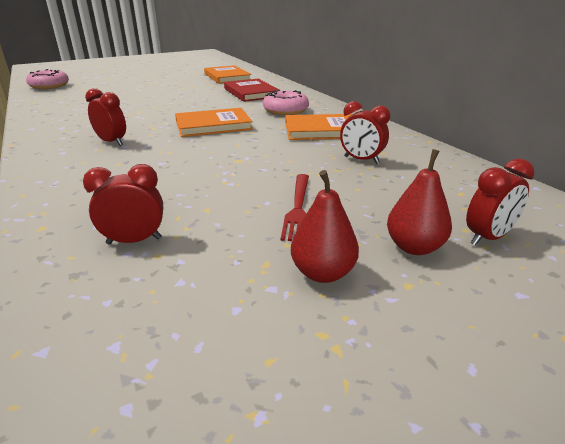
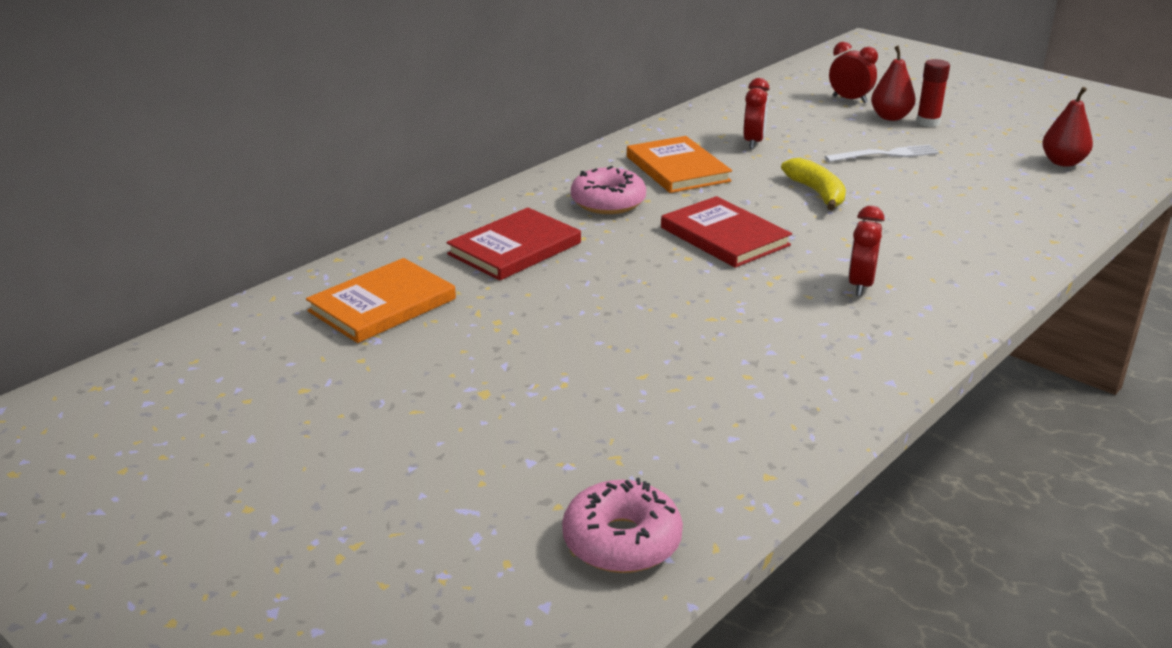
camera: 110 degrees left, 0 degrees up
(134, 241) = (1012, 199): red clock -> none
(213, 125) = (724, 236): orange book -> red book
(244, 160) = (817, 193): none -> yellow banana
(298, 208) = (886, 154): red fork -> white fork
(322, 273) = (956, 137): red pear -> red pear (1063, 162)
(388, 271) = (928, 122): none -> red glue stick

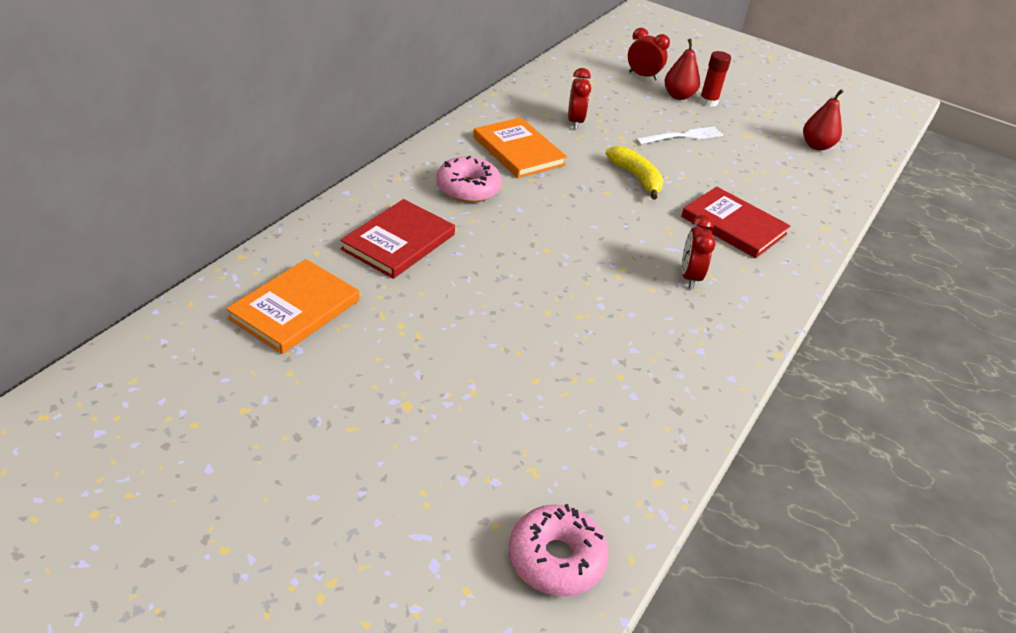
camera: 15 degrees left, 10 degrees up
(724, 236) = (572, 226): red book -> red book (733, 225)

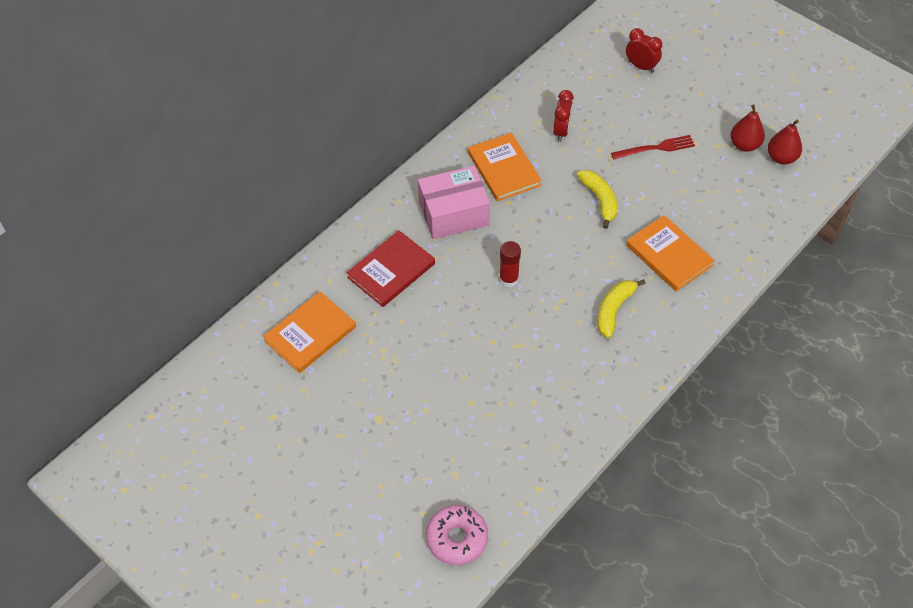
camera: 15 degrees right, 15 degrees up
(468, 189) = (453, 213): pink donut -> pink box
(678, 96) = (668, 93): red pear -> red pear (744, 145)
(682, 136) = (656, 148): white fork -> red fork
(689, 277) = (614, 310): red clock -> yellow banana
(708, 102) = (695, 101): red glue stick -> red glue stick (508, 279)
(733, 225) = (669, 255): red book -> orange book

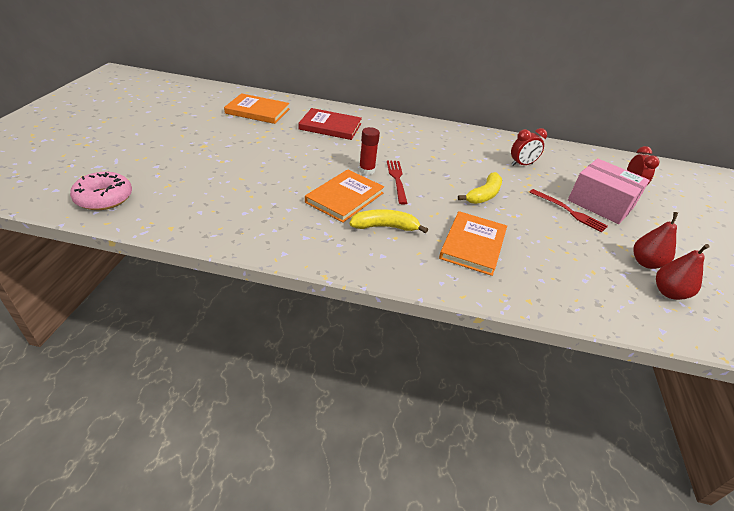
camera: 55 degrees right, 15 degrees down
(453, 213) = (399, 138): pink box -> pink box (600, 204)
(503, 169) = (458, 149): orange book -> orange book (344, 197)
(538, 260) = (397, 179): none -> red fork

